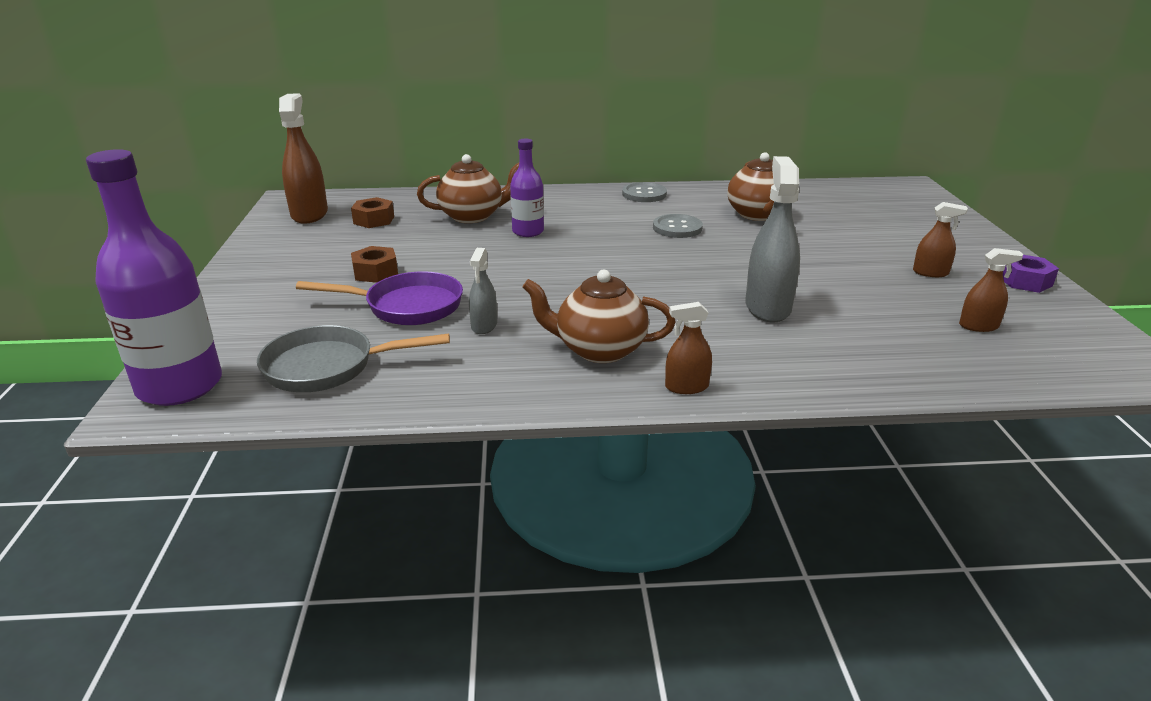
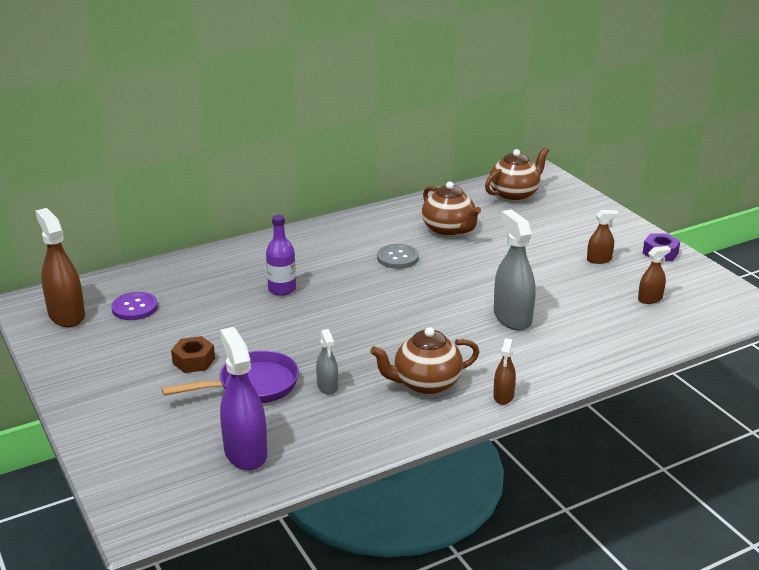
camera: 25 degrees left, 0 degrees up
(180, 386) = (147, 500): purple bottle -> none
(328, 367) = (245, 452): grey pan -> purple spray bottle
(374, 220) = (135, 308): brown nut -> purple button
(472, 216) = (220, 283): brown teapot -> brown teapot (514, 194)
(644, 194) = (344, 227): grey button -> none
(686, 387) = (503, 396): brown spray bottle -> brown spray bottle turned 45 degrees counterclockwise

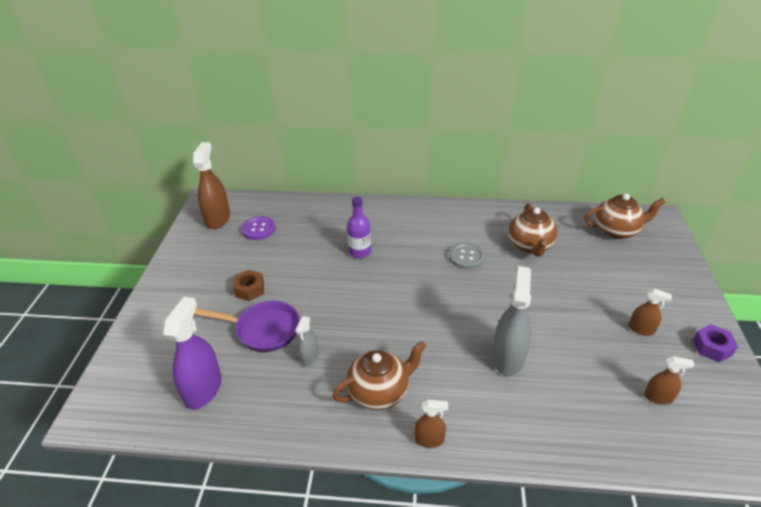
camera: 35 degrees right, 10 degrees up
(425, 384) = (379, 392): brown teapot -> brown teapot turned 135 degrees clockwise
(503, 396) = (429, 439): brown spray bottle -> brown spray bottle turned 135 degrees counterclockwise

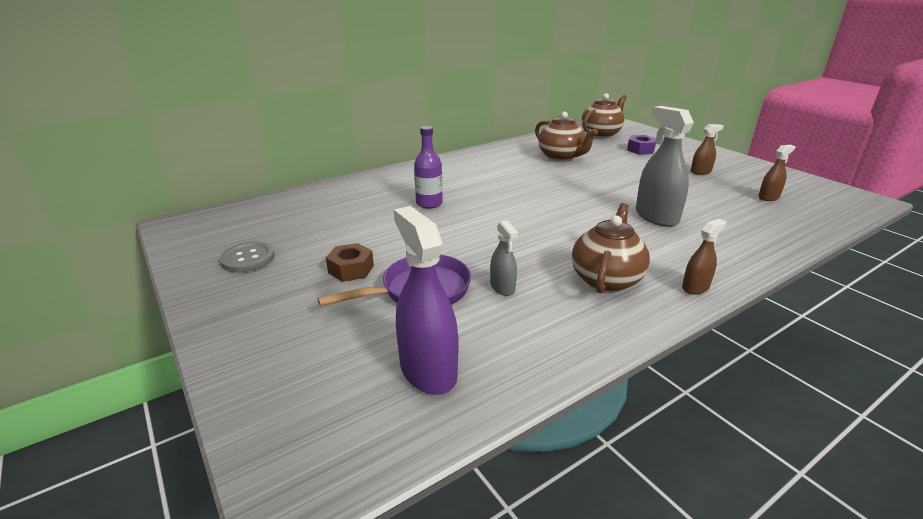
camera: 40 degrees left, 10 degrees down
(217, 219) = (215, 233): brown spray bottle -> none
(258, 229) = (286, 224): purple button -> none
(466, 257) = (526, 177): grey button -> grey button (248, 259)
(712, 347) = (747, 165): purple nut -> purple nut (640, 150)

